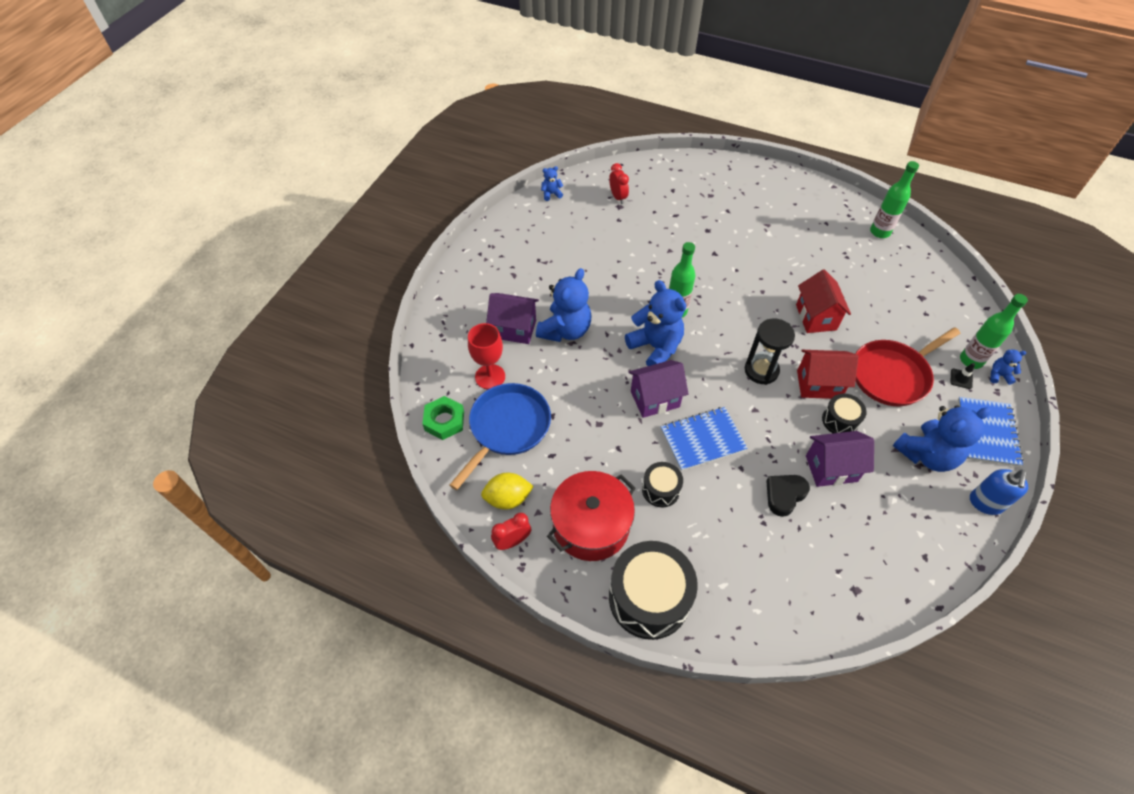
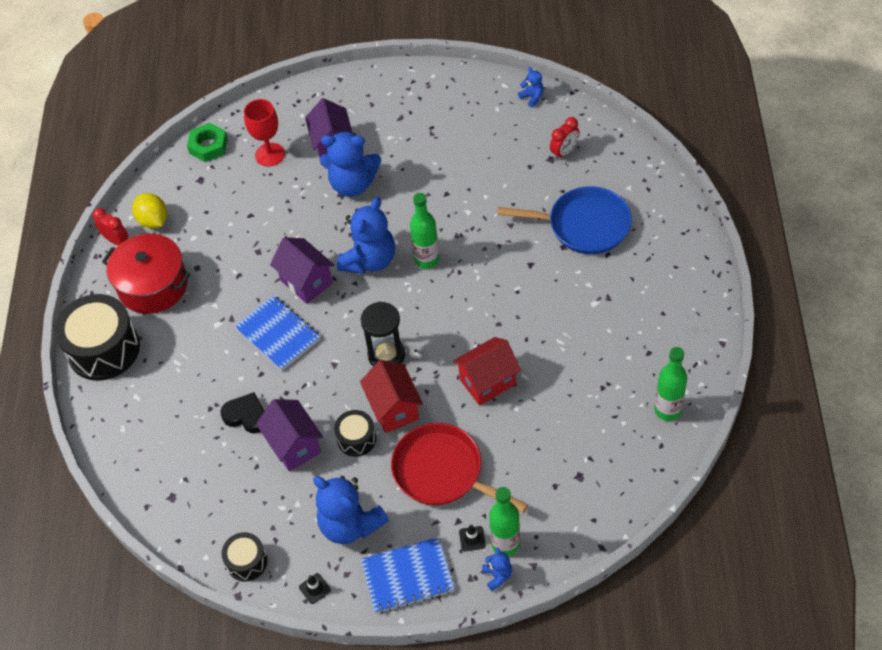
camera: 70 degrees right, 0 degrees up
(507, 428) = (222, 190): blue pan -> blue pan (584, 225)
(660, 489) = (209, 321): black drum -> black drum (247, 562)
(985, 503) = (315, 588): blue soap dispenser -> black traffic cone

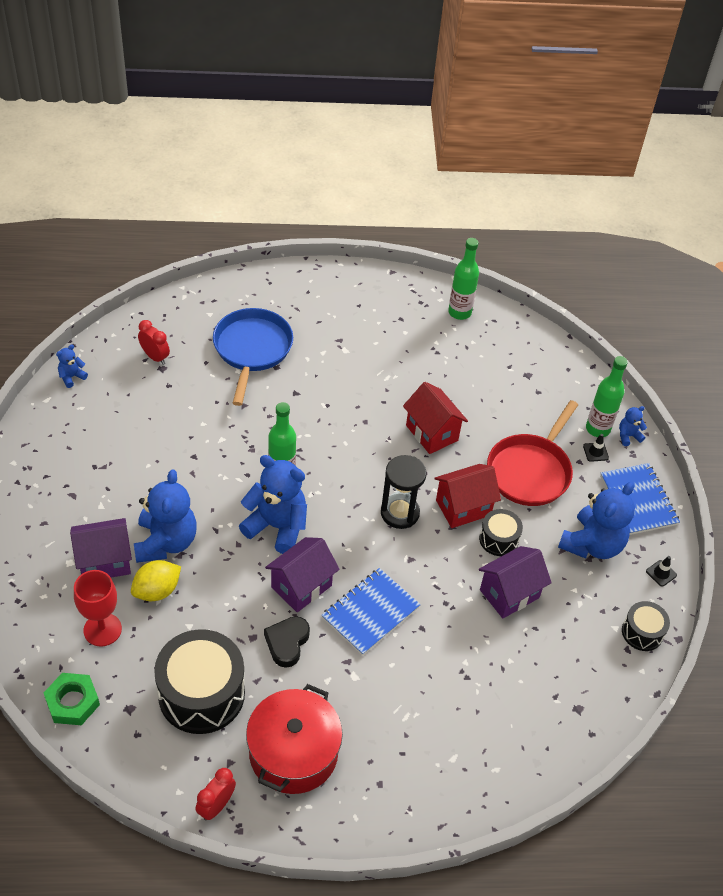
camera: 100 degrees left, 5 degrees down
(104, 349) = (386, 803): black drum -> black drum (201, 694)
(153, 220) = (189, 761): yellow lemon -> yellow lemon (157, 591)
(246, 416) = (475, 640): black heart -> black heart (287, 643)

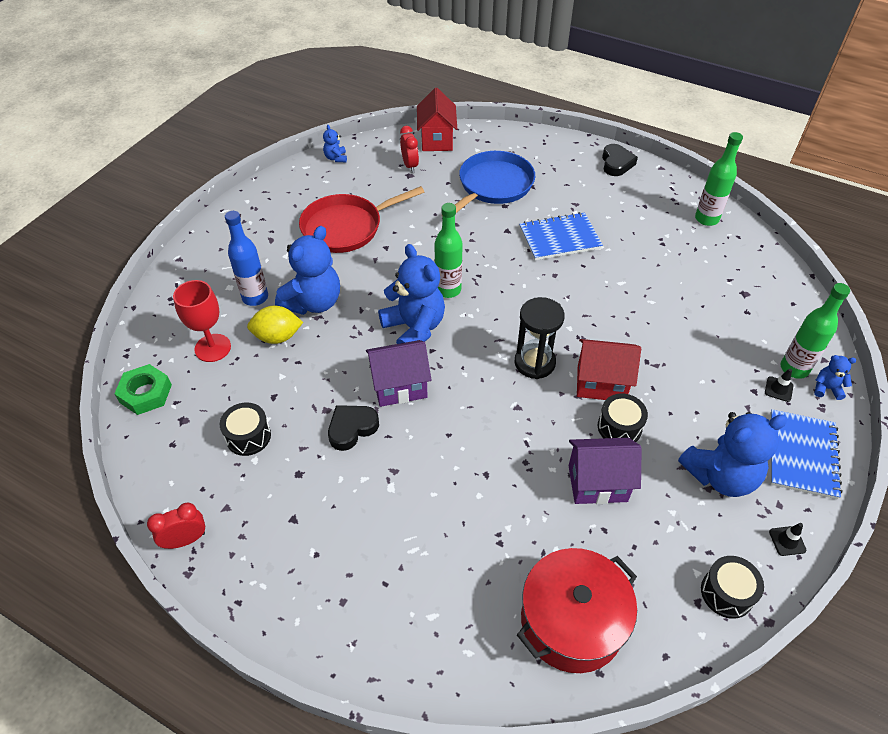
camera: 35 degrees right, 0 degrees up
(72, 377) = (336, 158): blue teddy bear -> blue teddy bear turned 90 degrees counterclockwise
(104, 562) = (255, 297): purple house -> blue bottle
(201, 694) = (248, 436): black drum -> black drum, size x0.51
(293, 753) = (286, 528): red pot -> red pot (572, 621)
(350, 282) = (616, 163): none -> black heart
(370, 613) = (446, 437): blue notebook -> blue notebook (559, 238)
(431, 433) = (612, 307): red house -> red house (436, 140)
(530, 471) = (694, 379): red pan -> red pan (346, 227)

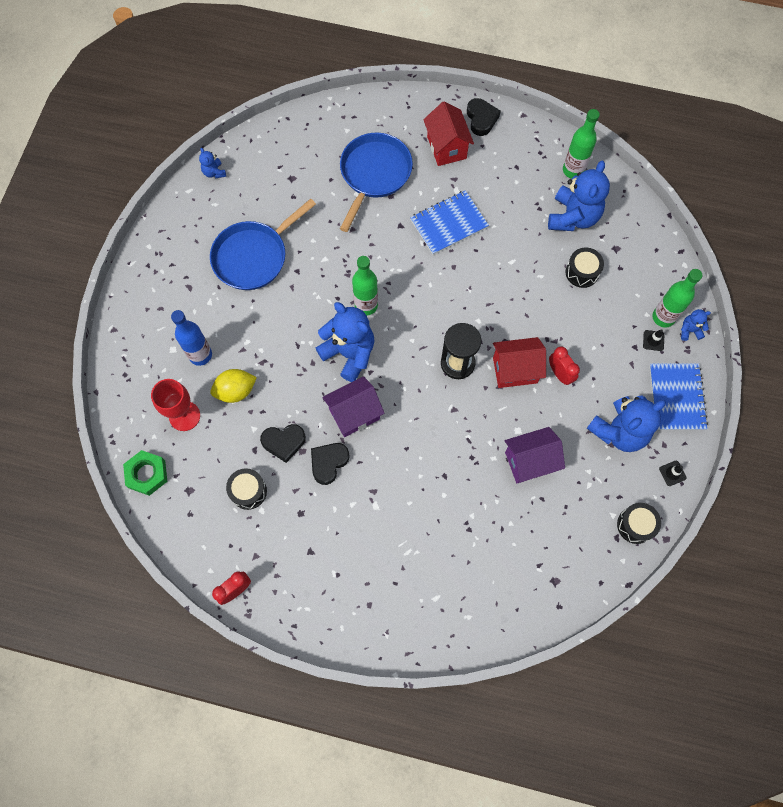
camera: 15 degrees left, 20 degrees up
(309, 396) = (284, 442): none -> black heart
(313, 302) = (254, 348): blue teddy bear -> blue teddy bear (573, 217)
(346, 227) = (253, 256): red pan -> blue pan
(410, 165) = (288, 166): red clock -> red clock (559, 374)
(436, 140) = (304, 126): red house -> red house (446, 147)
(572, 621) = (533, 575): red pot -> none
(619, 427) = (537, 407): black drum -> black drum (582, 272)

